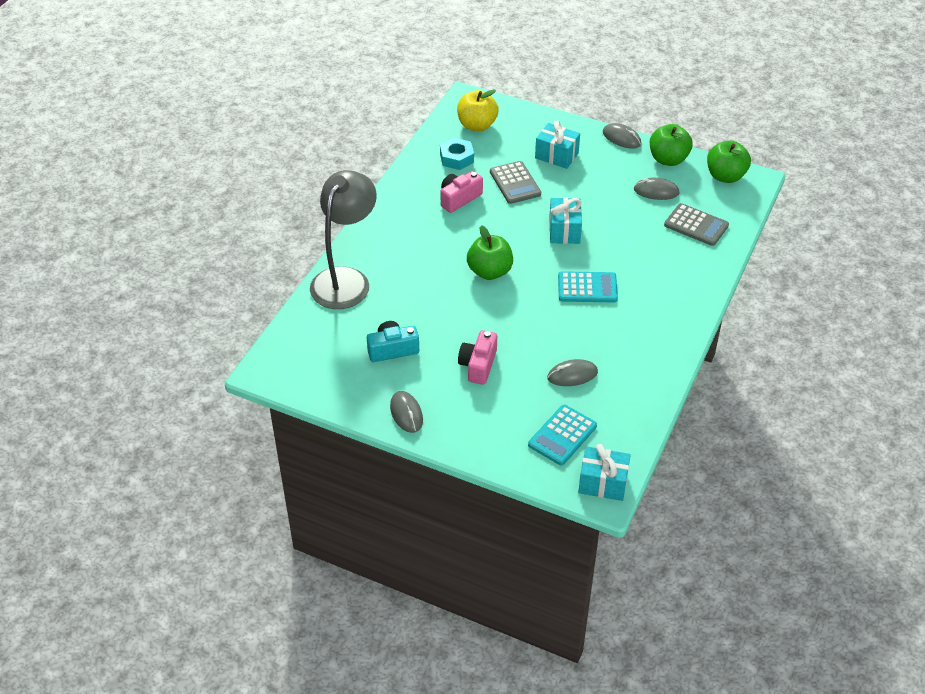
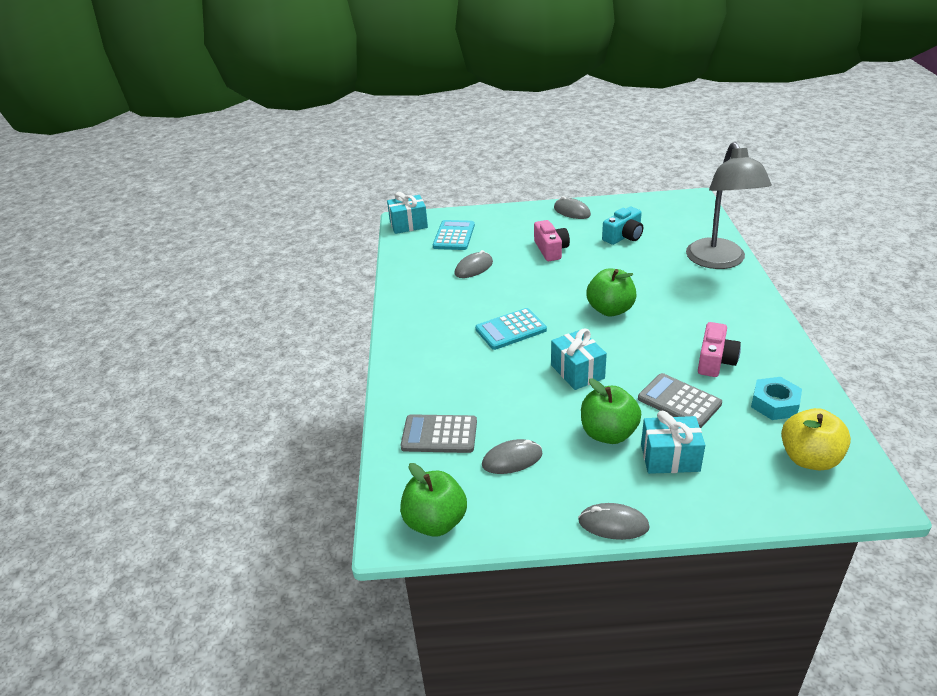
camera: 155 degrees right, 10 degrees down
(668, 159) = (527, 516): green apple -> green apple (608, 433)

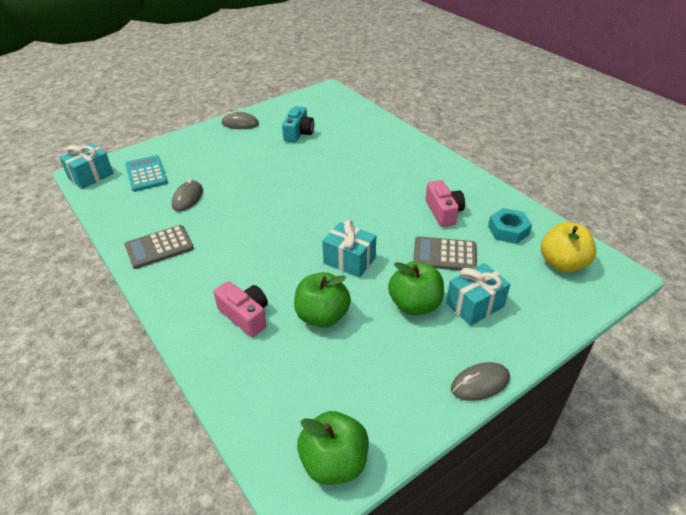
camera: 35 degrees left, 5 degrees up
(439, 434) = (272, 371): grey calculator -> grey calculator (159, 247)
(511, 330) = (264, 244): turquoise calculator -> none
(512, 459) = (356, 365): grey mouse -> none
(551, 249) = (246, 161): pink camera -> pink camera (245, 315)
(610, 310) = (335, 197): green apple -> green apple (322, 316)
(719, 261) = (385, 133): grey lamp -> none

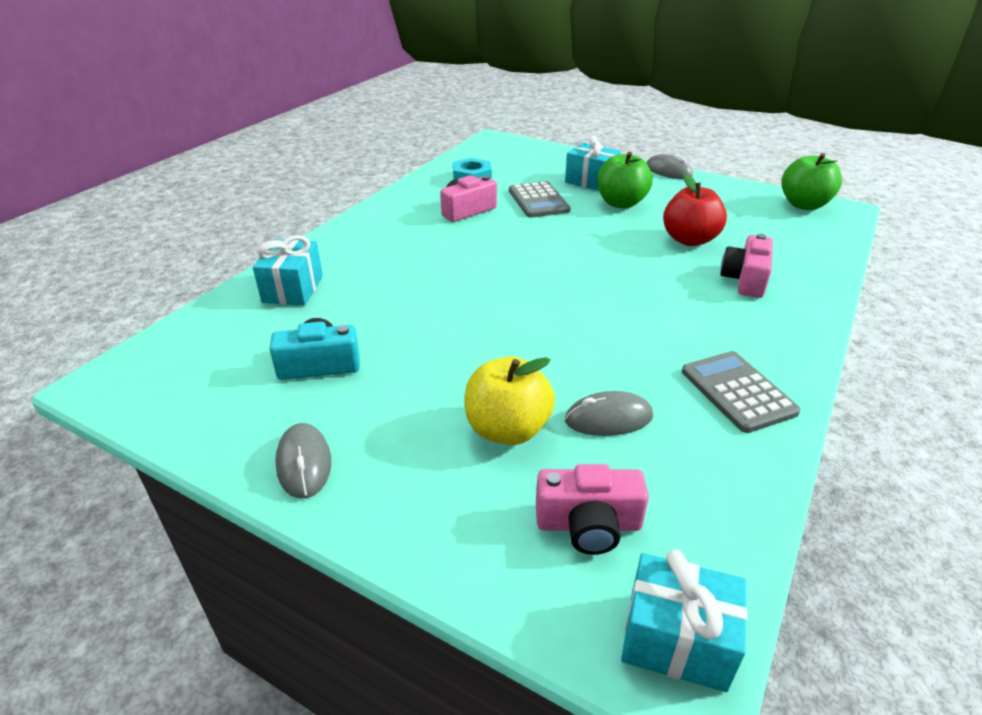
camera: 115 degrees left, 5 degrees down
(146, 174) = (588, 524): turquoise calculator -> pink camera
(159, 247) = (737, 392): grey calculator -> grey calculator turned 150 degrees counterclockwise
(322, 316) = (689, 240): green apple -> red apple
(349, 260) = (599, 244): turquoise gift -> turquoise gift (293, 289)
(562, 263) = (501, 157): yellow apple -> yellow apple (507, 429)

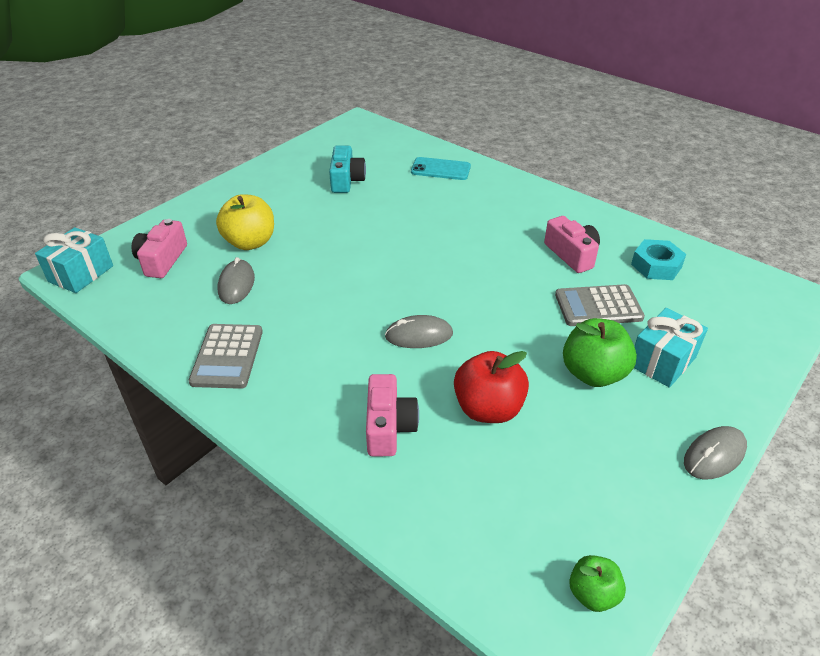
camera: 100 degrees right, 5 degrees up
(293, 289) = (440, 169): turquoise gift -> turquoise phone
(304, 463) = (262, 177): grey mouse -> grey mouse (419, 335)
(737, 392) = (227, 356): grey calculator -> grey calculator turned 105 degrees clockwise
(745, 279) = (389, 427): pink camera -> pink camera turned 60 degrees clockwise
(804, 205) = (593, 594): green apple -> green apple, size x0.58

